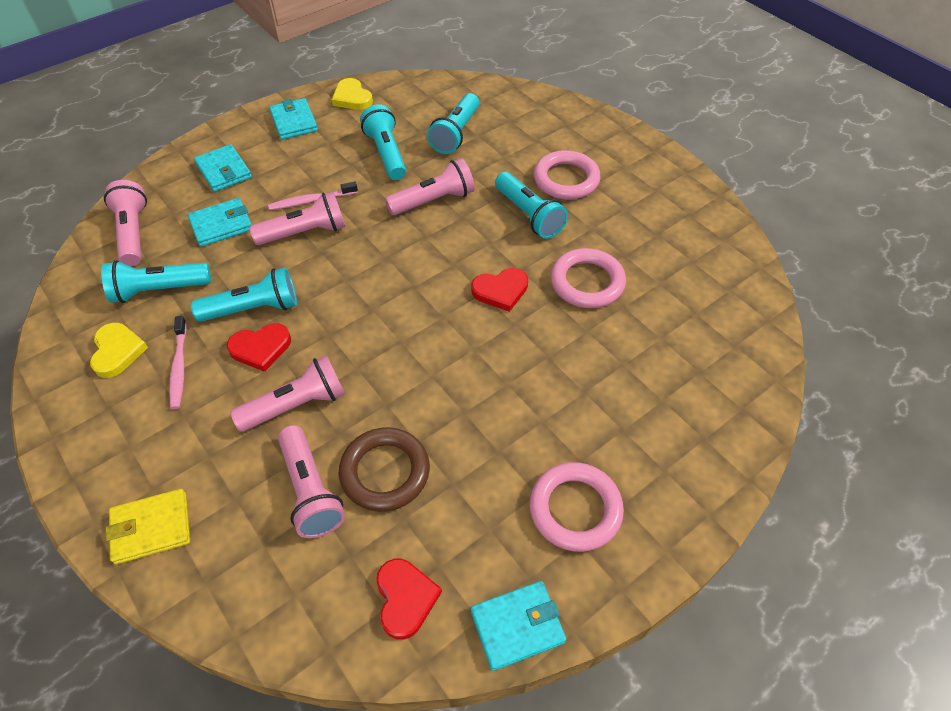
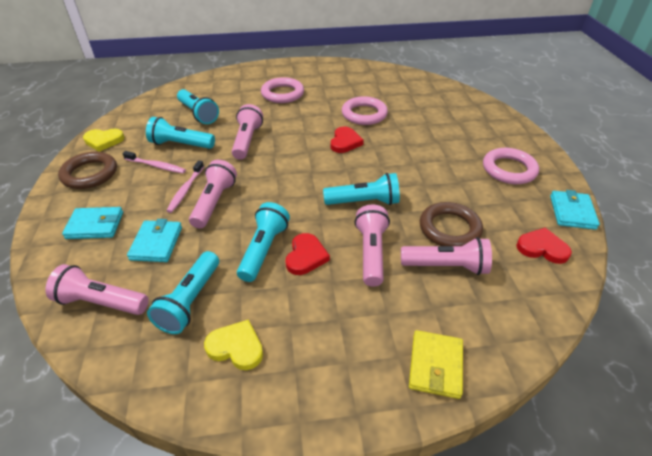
camera: 60 degrees left, 10 degrees down
(179, 367) = (287, 308): pink toothbrush -> pink toothbrush (156, 166)
(294, 122) = (90, 174): turquoise wallet -> brown ring
(529, 215) = (297, 114): turquoise flashlight -> turquoise flashlight (364, 202)

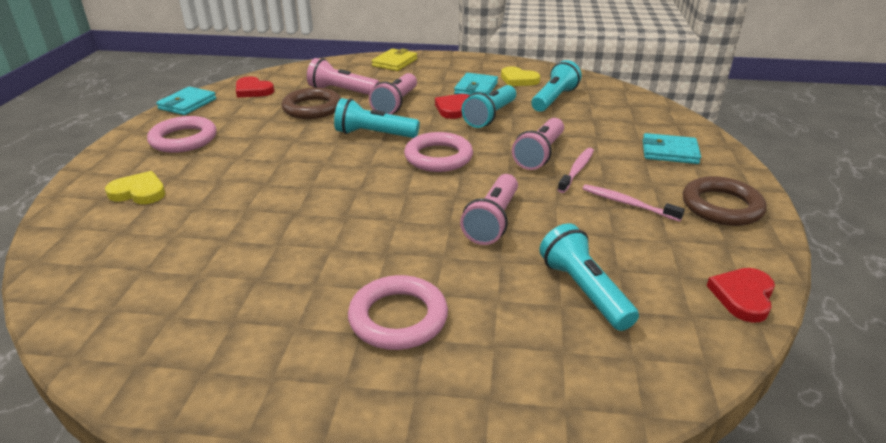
camera: 165 degrees left, 10 degrees down
(101, 302) = (627, 106): pink flashlight -> none
(104, 141) = (742, 258): yellow heart -> yellow heart (139, 192)
(156, 243) = (595, 132): turquoise wallet -> turquoise wallet (476, 88)
(181, 144) = (601, 231): turquoise flashlight -> none
(345, 142) = (345, 197): red heart -> red heart (743, 296)
(364, 114) = (275, 238): pink ring -> pink ring (438, 157)

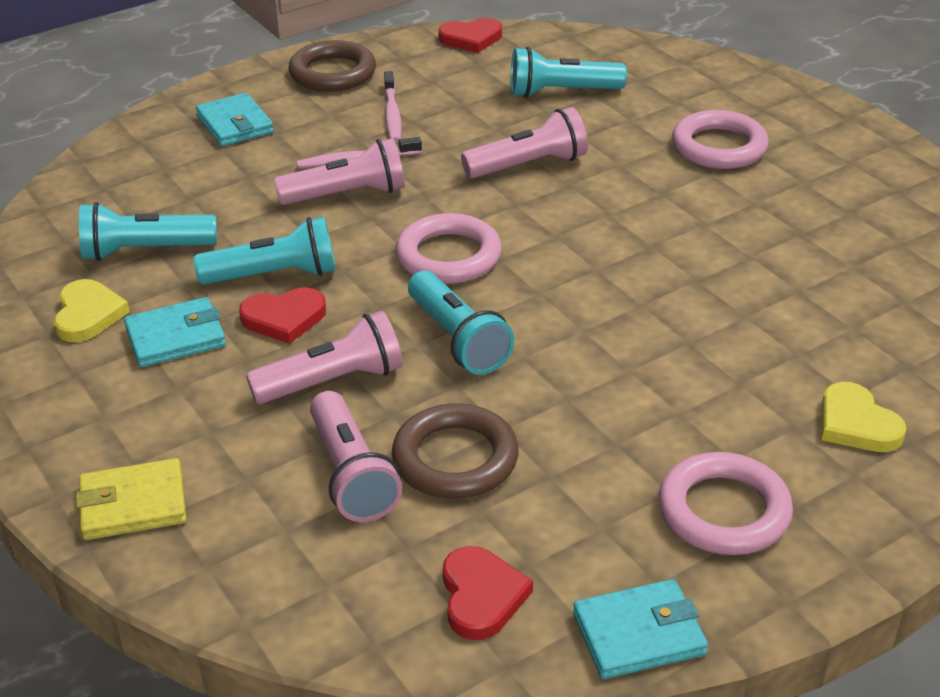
camera: 130 degrees left, 5 degrees up
(584, 290) = (561, 92): turquoise flashlight -> turquoise flashlight turned 60 degrees clockwise

